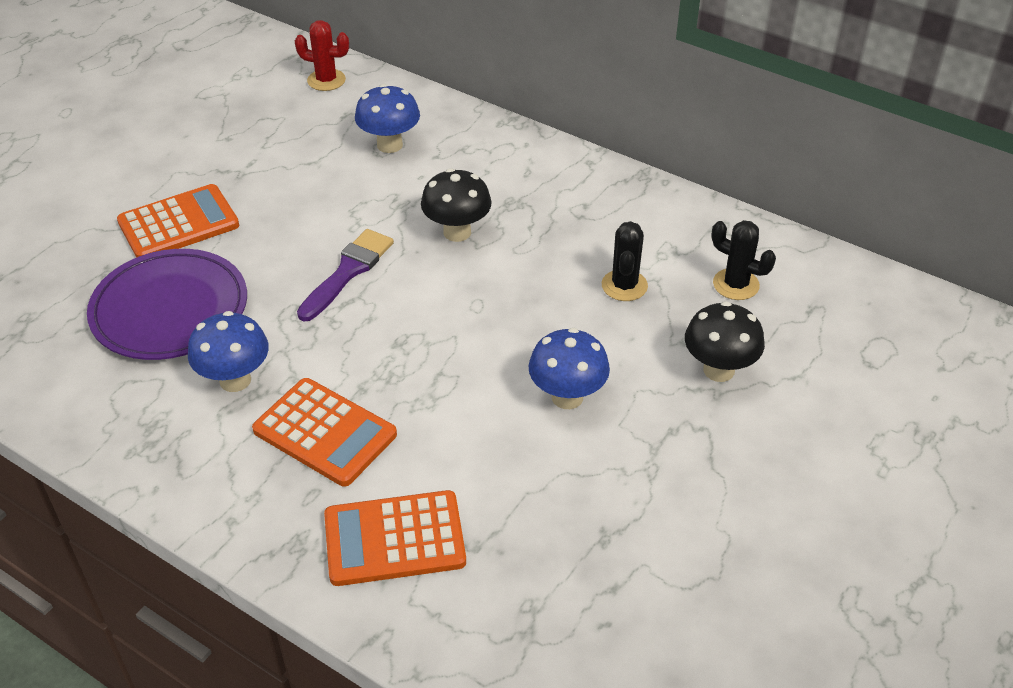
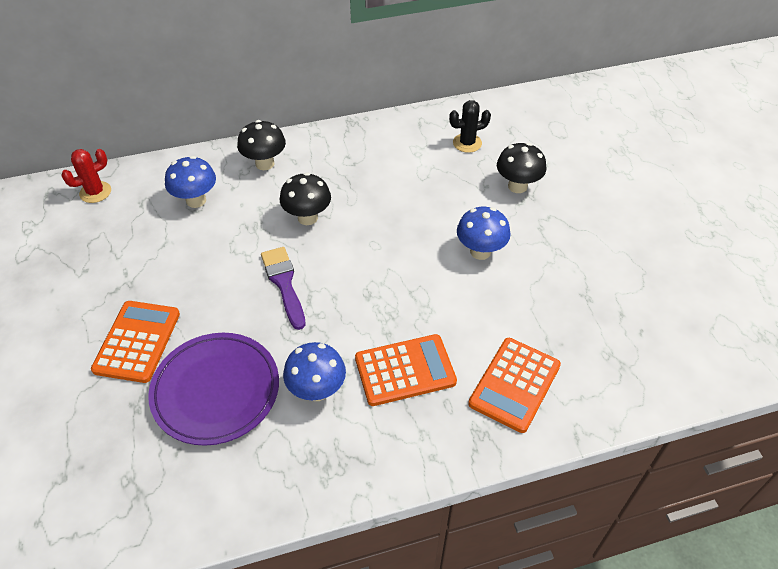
camera: 50 degrees left, 5 degrees up
(497, 155) = (265, 163): none -> black mushroom
(624, 285) = (424, 181): black cactus -> none

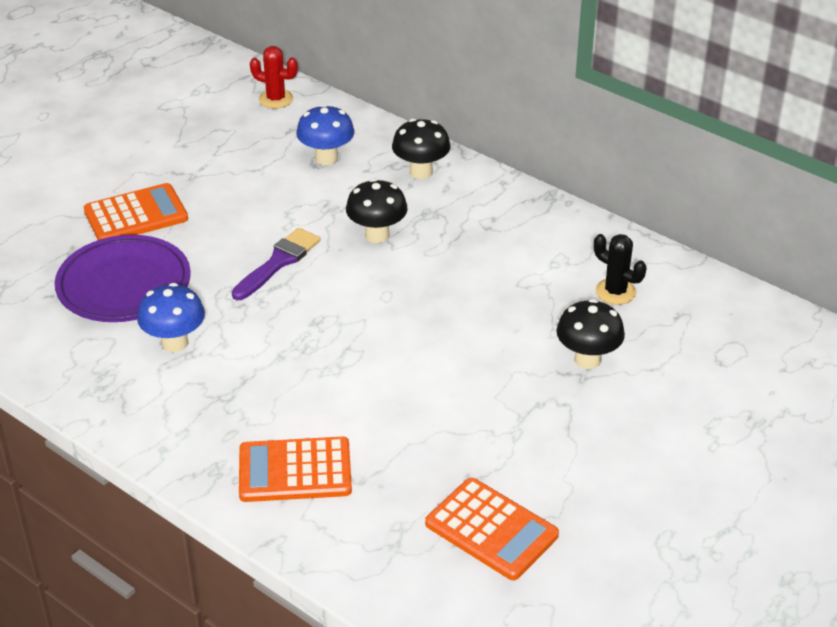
camera: 55 degrees right, 10 degrees down
(405, 370) = (246, 388): orange calculator -> orange calculator (491, 529)
(480, 251) = (453, 373): blue mushroom -> none

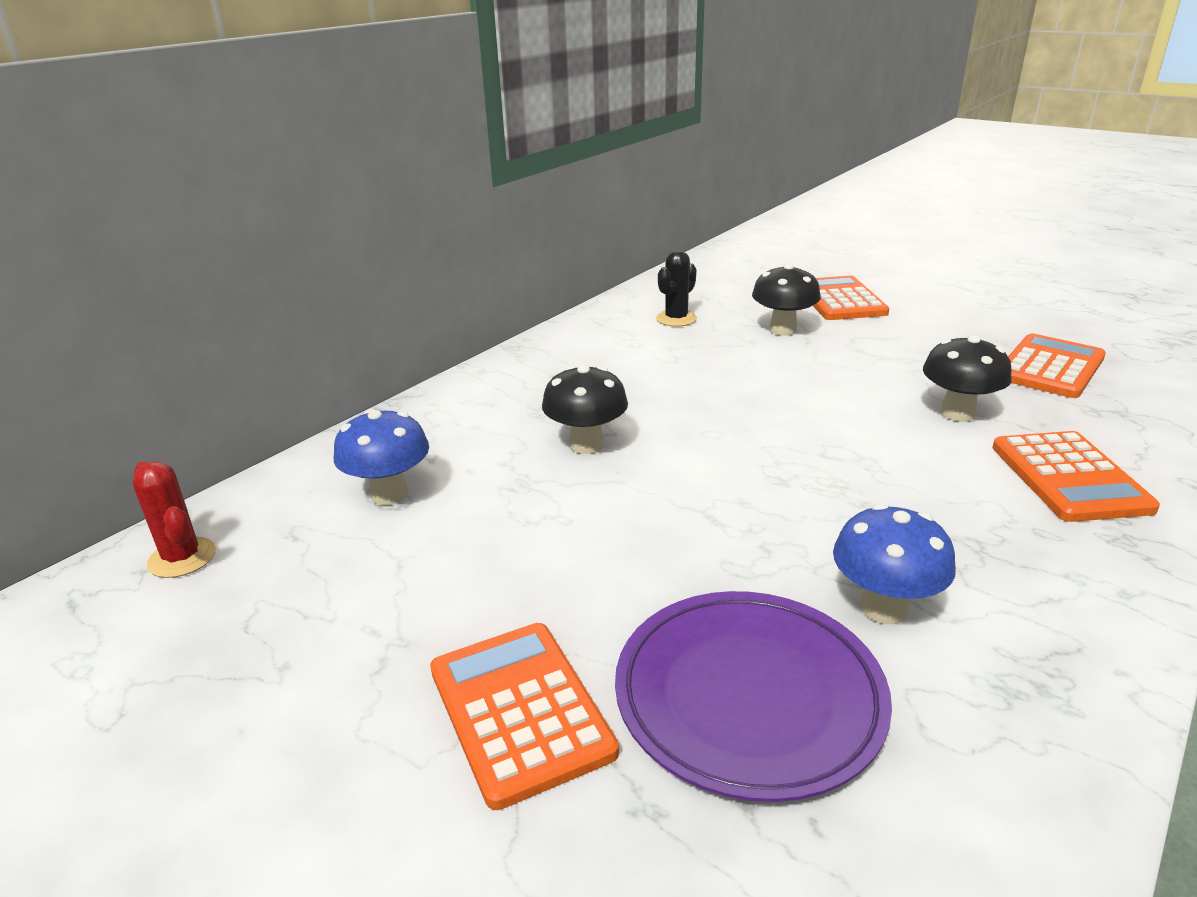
camera: 90 degrees left, 10 degrees down
(276, 99) = (182, 558): red cactus -> red cactus turned 60 degrees counterclockwise
(278, 262) = (655, 520): purple brush -> none
(421, 172) = (447, 420): black mushroom -> black mushroom (957, 413)
(674, 415) = (840, 300): none -> orange calculator

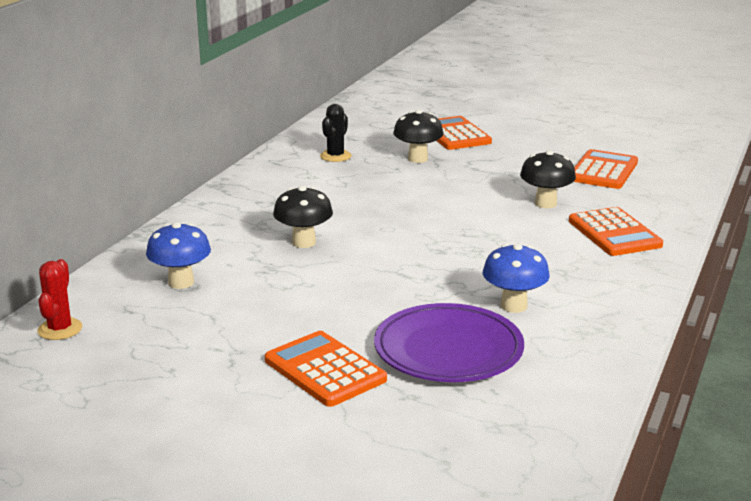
camera: 15 degrees left, 5 degrees down
(182, 558) = (60, 329): red cactus -> red cactus turned 60 degrees clockwise

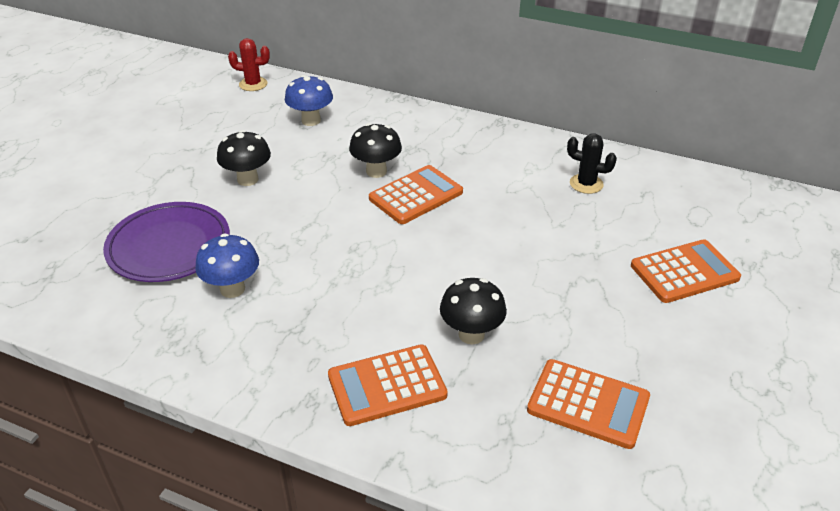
camera: 90 degrees right, 15 degrees up
(324, 370) = (162, 187): orange calculator -> orange calculator (416, 195)
(418, 159) = (592, 240): black mushroom -> black mushroom (247, 179)

